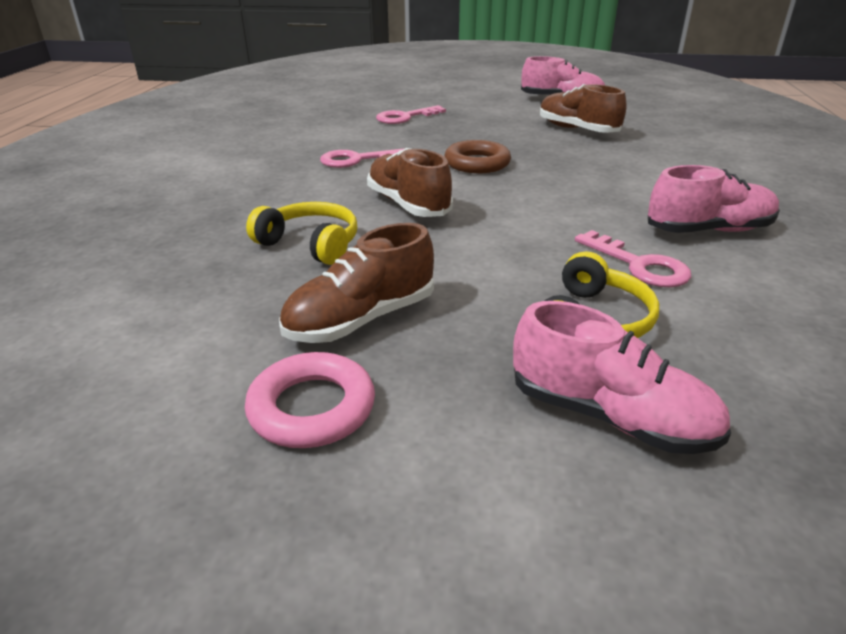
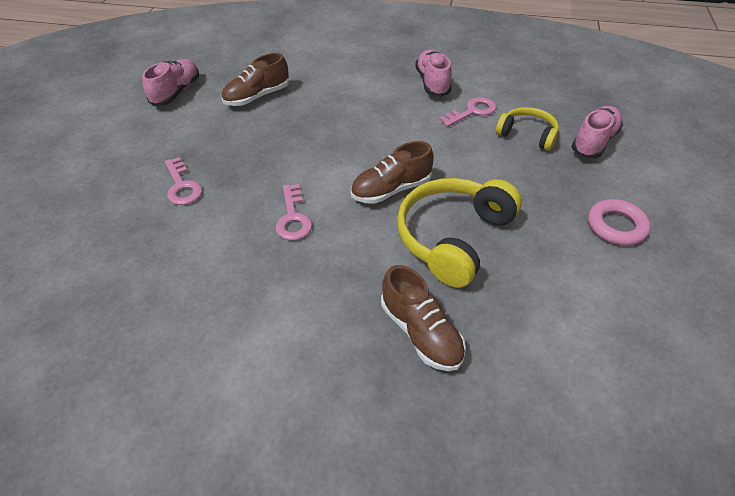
camera: 85 degrees left, 15 degrees up
(310, 244) = (453, 237): yellow headphones -> yellow headphones, size x1.73
(361, 319) = (541, 211): brown shoe -> brown shoe (421, 332)
(477, 163) = (317, 152): brown ring -> none

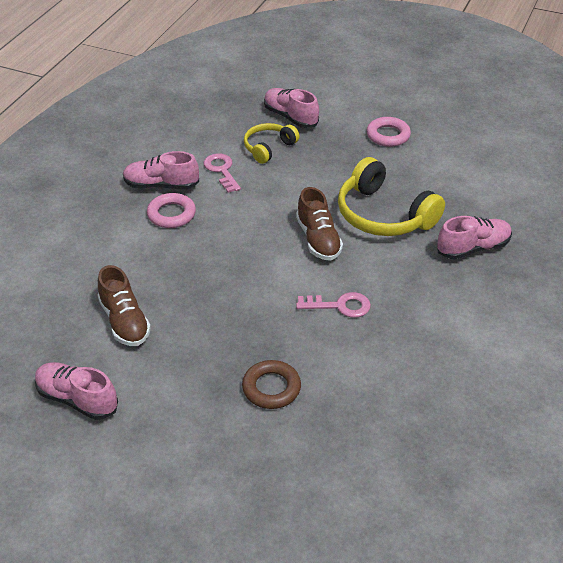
camera: 80 degrees left, 5 degrees down
(182, 186) = (271, 388): pink key -> brown ring
(395, 95) = (171, 214): none -> pink ring
(421, 332) = (473, 248): brown shoe -> pink shoe

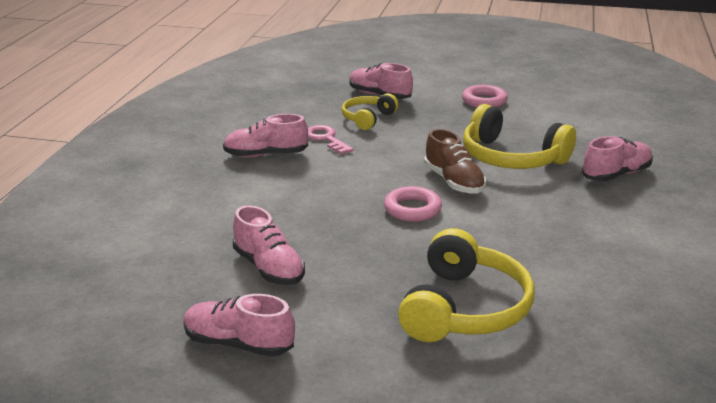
camera: 10 degrees left, 15 degrees down
(124, 321) = (269, 268): brown shoe -> pink shoe
(171, 214) = (286, 176): pink ring -> pink ring (412, 209)
(271, 388) = (464, 308): brown ring -> yellow headphones
(340, 306) = (504, 231): pink key -> none

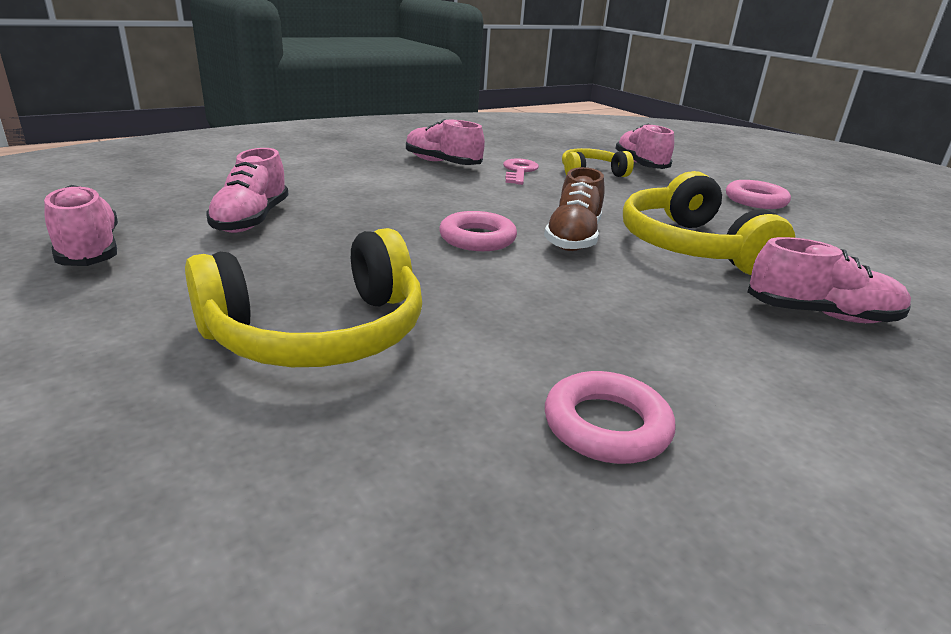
camera: 40 degrees right, 0 degrees up
(631, 277) = (606, 426): none -> pink ring

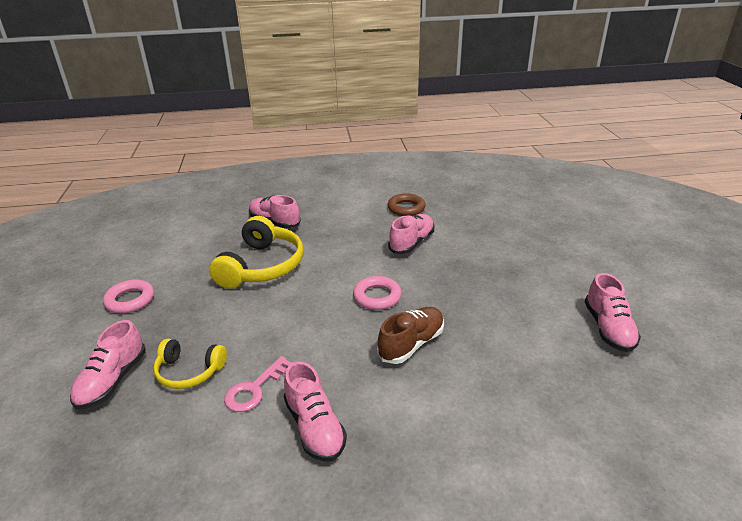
camera: 150 degrees left, 5 degrees up
(251, 220) = (516, 345): pink shoe -> pink shoe (412, 243)
(318, 333) = (484, 253): yellow headphones -> none
(573, 238) = (319, 286): brown shoe -> brown shoe (411, 344)
(606, 426) = (406, 208): pink ring -> brown ring

